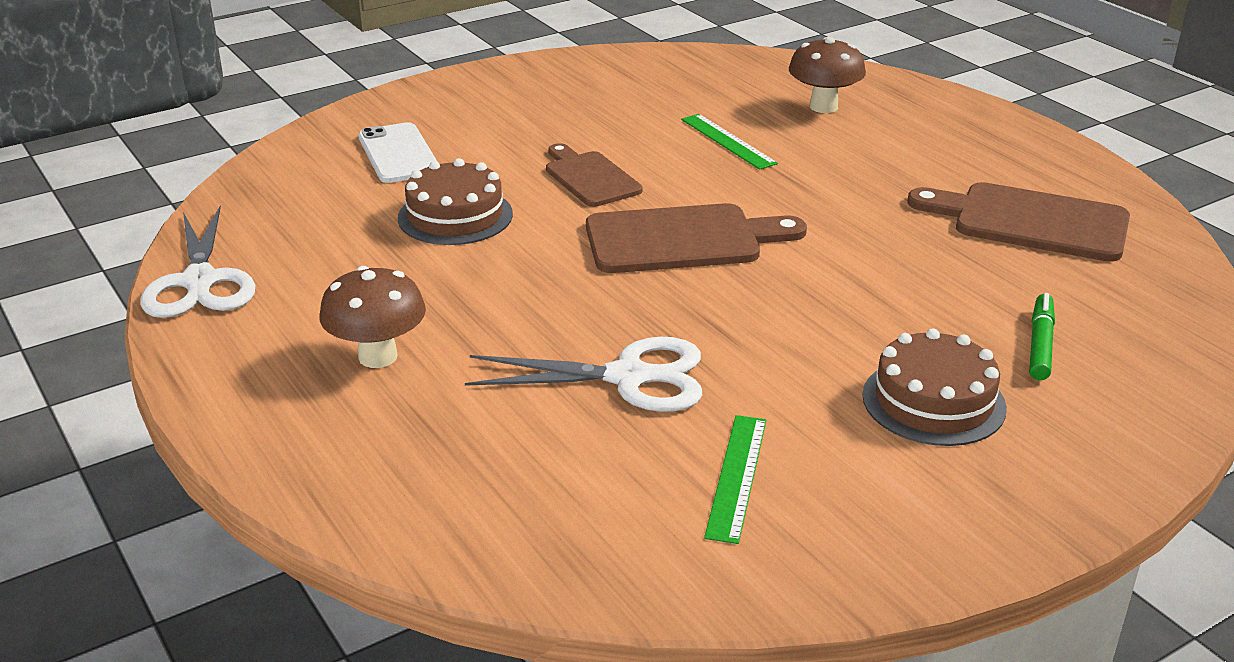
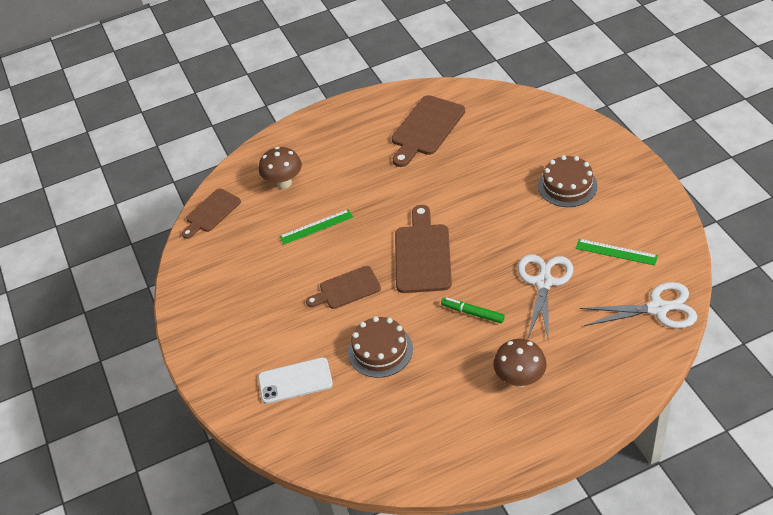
camera: 75 degrees left, 15 degrees up
(200, 281) = (436, 468): white scissors -> white scissors (657, 308)
(737, 62) = (211, 212): none -> brown cutting board
(1040, 344) = (528, 146): green marker -> green marker (472, 313)

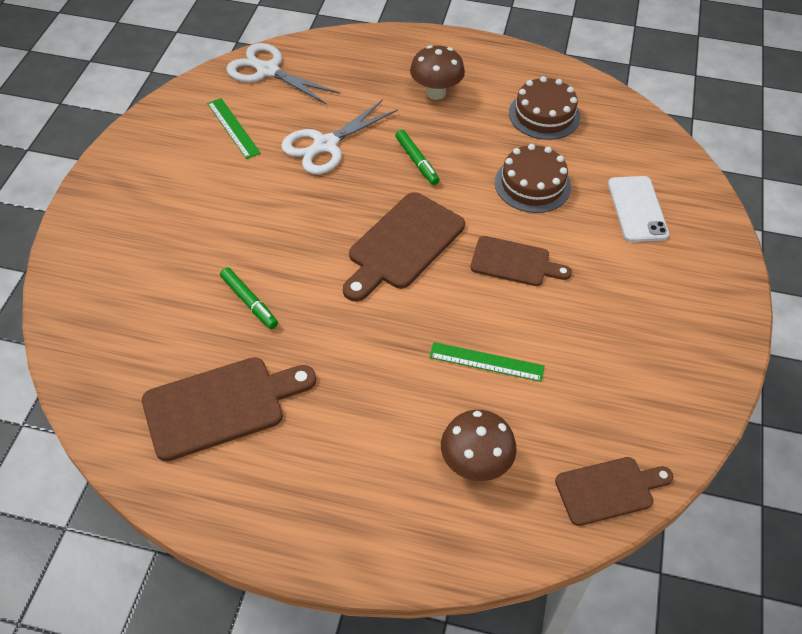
camera: 150 degrees left, 5 degrees up
(295, 381) = (637, 209): white phone -> white phone turned 60 degrees clockwise
(470, 172) = (249, 302): none -> green marker
(567, 186) = (181, 213): brown cake -> brown cake (544, 115)

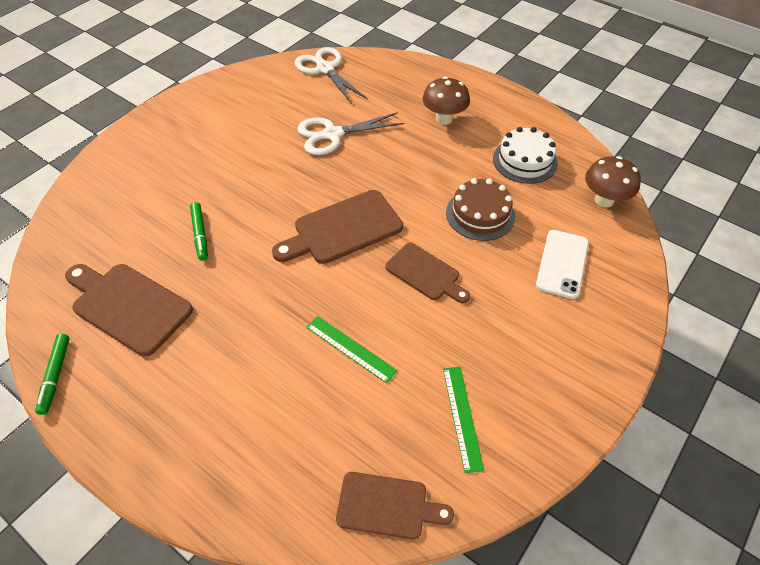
camera: 25 degrees right, 0 degrees up
(221, 406) = (128, 306): brown cutting board -> brown cutting board turned 150 degrees counterclockwise
(233, 128) = (273, 103): green ruler -> green ruler (462, 417)
(417, 161) = (395, 167): green marker -> green marker (55, 376)
(475, 464) = (287, 432): brown mushroom -> brown mushroom (604, 200)
(544, 115) = (525, 161): brown cake -> white cake

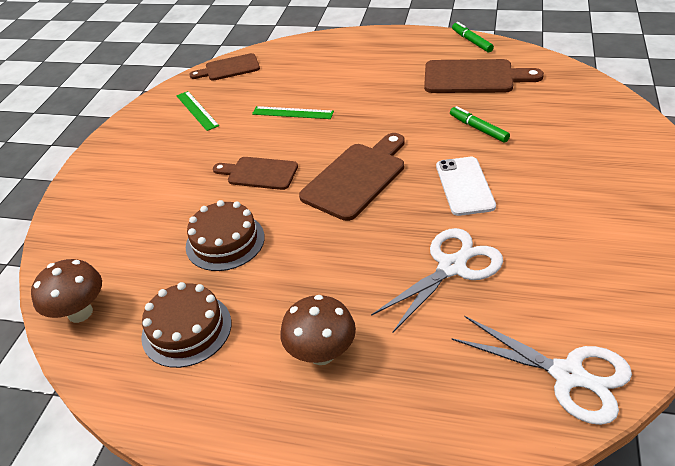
camera: 160 degrees right, 10 degrees down
(525, 161) = (186, 329): white cake -> brown cake
(562, 264) = (130, 226): white phone -> white phone (465, 186)

